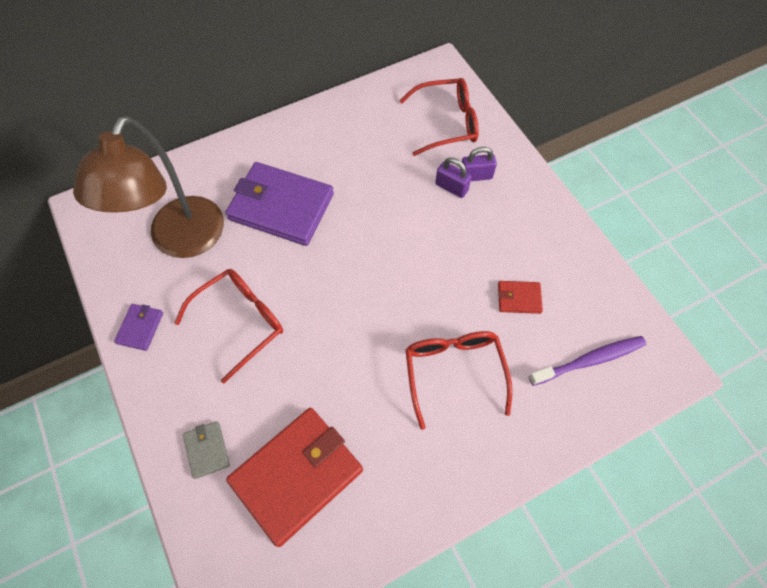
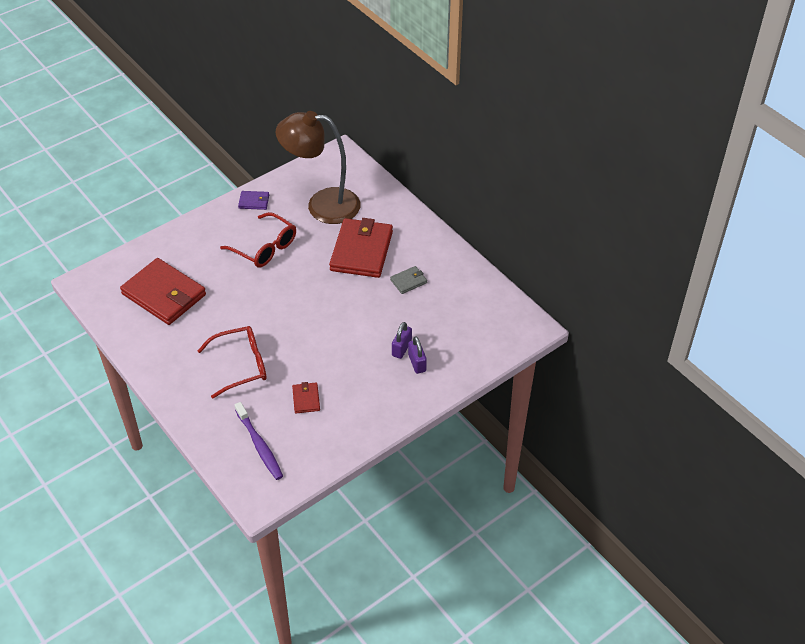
camera: 80 degrees right, 15 degrees down
(207, 450) = (177, 250): grey wallet -> grey wallet (408, 281)
(281, 207) = (361, 251): purple wallet -> red wallet
(447, 123) = (469, 339): red glasses -> none

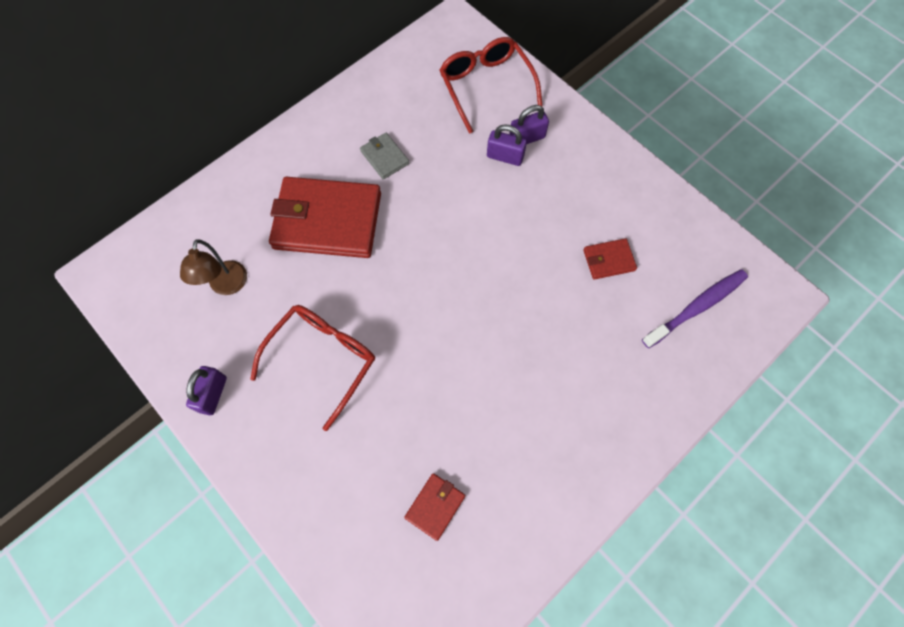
camera: 95 degrees left, 20 degrees up
(164, 294) = (435, 506): red wallet -> red wallet, size x0.44
(241, 365) = (565, 354): red glasses -> red glasses (486, 86)
(254, 201) = (213, 394): purple wallet -> purple padlock
(322, 205) = (227, 286): brown lamp -> brown lamp, size x0.46

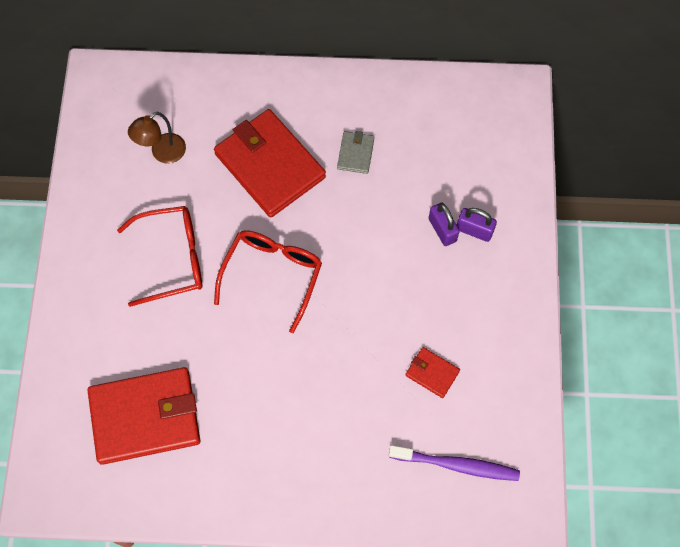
camera: 45 degrees right, 0 degrees up
(213, 394) = (87, 218): purple padlock -> none
(435, 506) = (145, 416): red wallet -> red wallet, size x2.25
(486, 86) = (488, 163): red glasses -> red glasses (272, 275)

